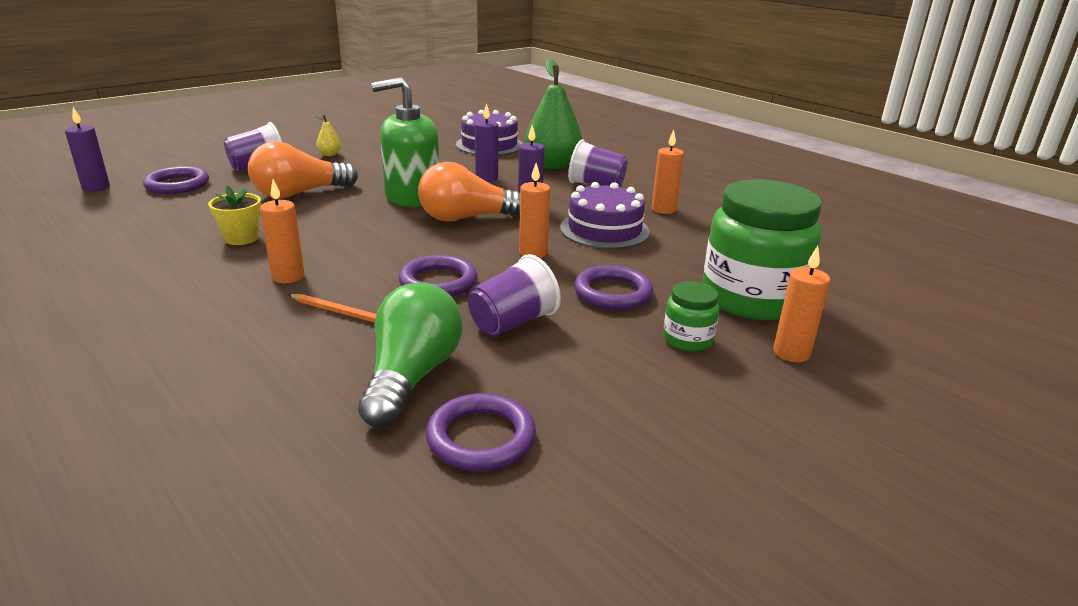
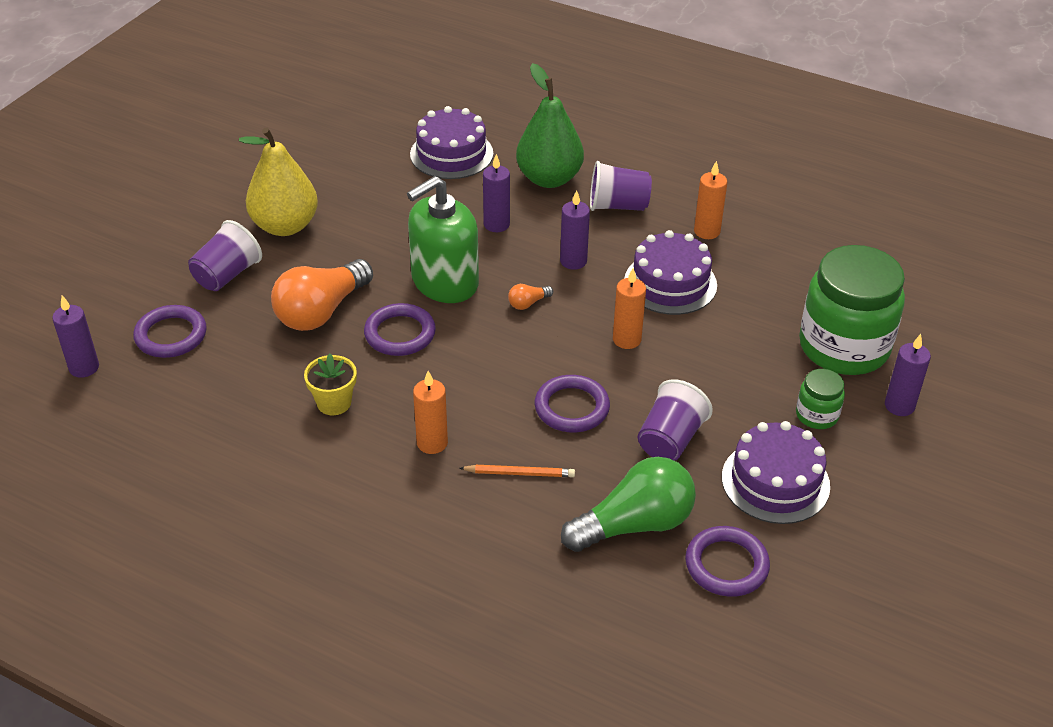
camera: 20 degrees left, 15 degrees up
(329, 154) = (285, 226): yellow pear -> yellow pear, size x2.39
(411, 376) = (634, 524): green light bulb -> green light bulb turned 75 degrees clockwise
(467, 218) = (528, 303): orange light bulb -> orange light bulb, size x0.41
(600, 380) = (775, 481): none -> purple cake
(612, 293) = (729, 375): purple ring -> purple ring (400, 334)
(791, 353) = (899, 406): orange candle -> purple candle

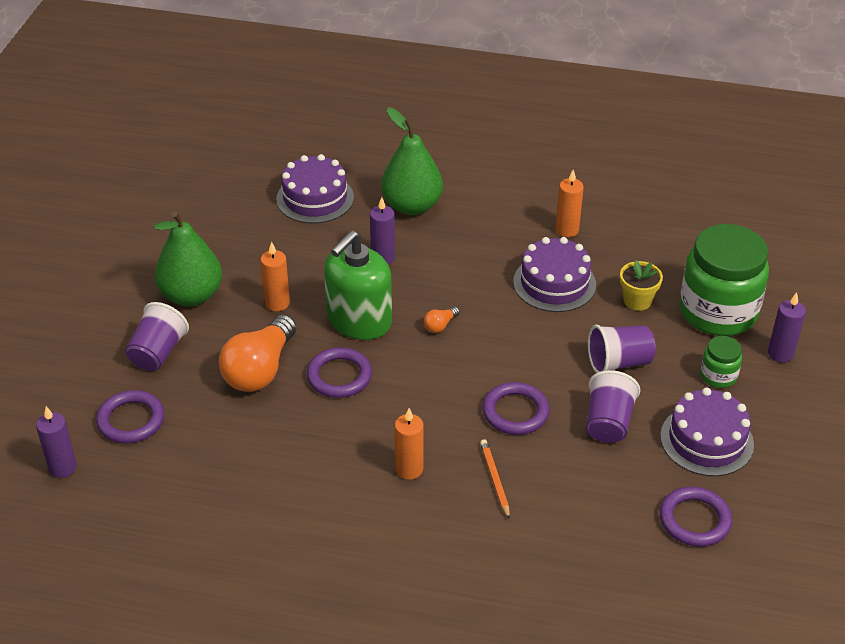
camera: 15 degrees left, 0 degrees up
(285, 226) = (191, 295): yellow pear -> green pear
(334, 403) = (307, 451): yellow flower pot -> yellow flower pot (637, 301)
(519, 473) = (495, 479): orange pencil -> orange pencil turned 90 degrees counterclockwise
(573, 261) = (464, 279): purple candle -> none
(618, 206) = (482, 220): purple cup -> purple cup (619, 362)
(626, 339) = (537, 341): orange candle -> orange candle (277, 303)
(634, 524) = (607, 502): green light bulb -> none

